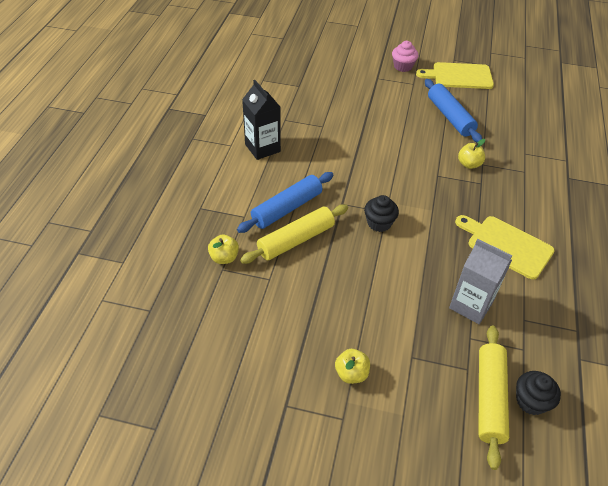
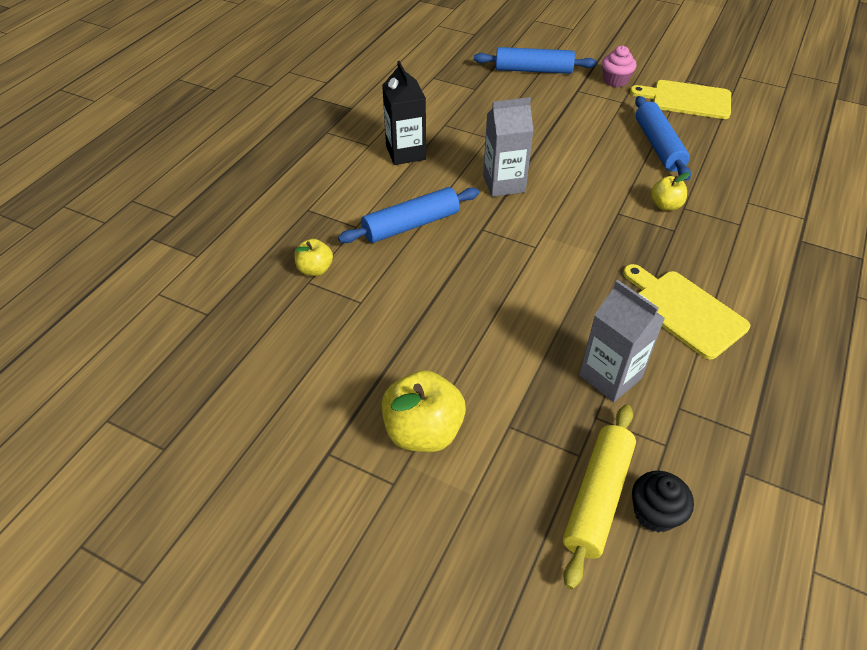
camera: 15 degrees right, 0 degrees up
(296, 240) = (409, 262): yellow rolling pin -> none
(338, 64) = (533, 70): none -> blue rolling pin
(346, 164) = (504, 184): none -> grey carton
(351, 373) = (423, 431): yellow apple -> yellow apple, size x1.78
(379, 223) = (521, 258): black cupcake -> none

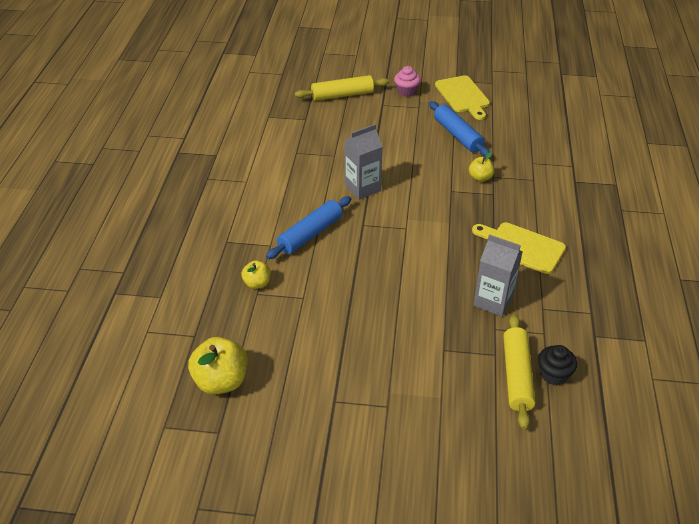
camera: 20 degrees left, 5 degrees down
(406, 153) = (278, 181): black carton -> none
(423, 431) = (390, 369): yellow apple -> yellow apple (221, 381)
(533, 70) = (342, 95): blue rolling pin -> yellow rolling pin
(687, 99) = (463, 96): yellow cutting board -> yellow cutting board turned 105 degrees counterclockwise

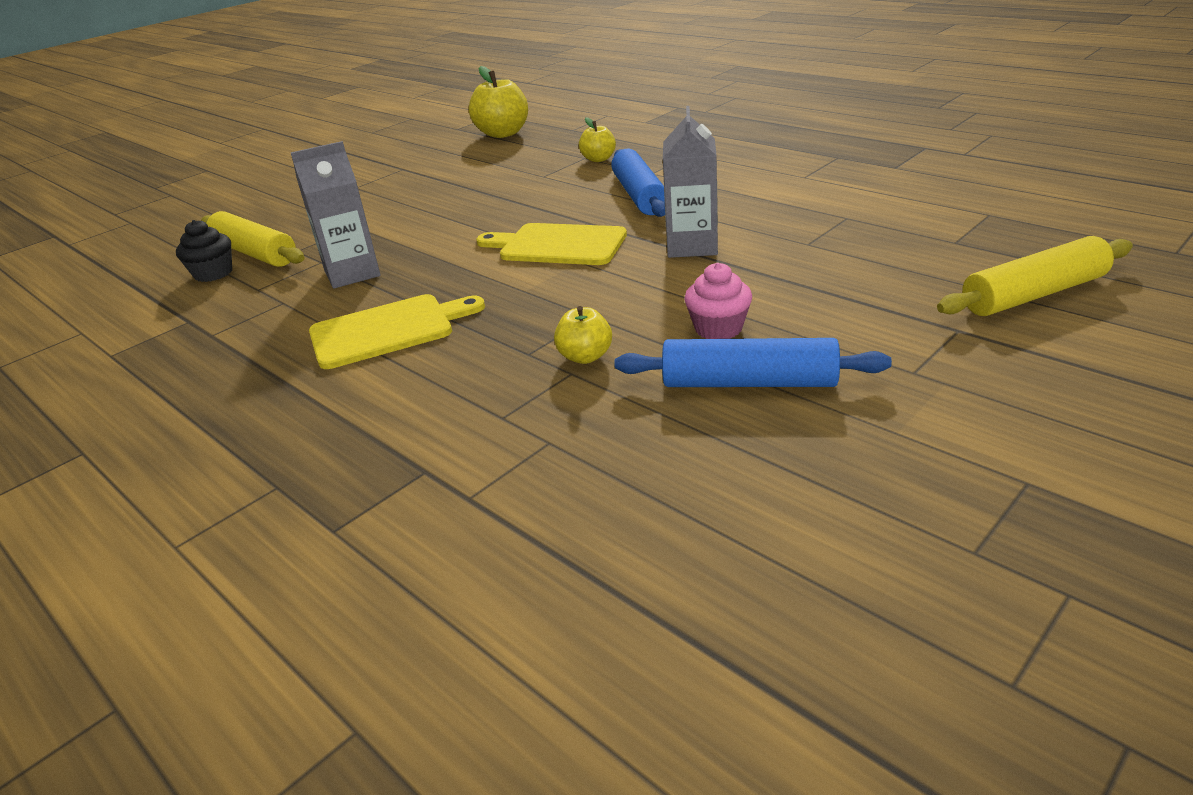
camera: 130 degrees right, 10 degrees down
(342, 95) = (1034, 294): yellow rolling pin -> yellow rolling pin turned 45 degrees clockwise
(406, 91) = (1005, 378): pink cupcake -> pink cupcake (718, 328)
(463, 96) = (925, 459): yellow cutting board -> yellow cutting board (558, 245)

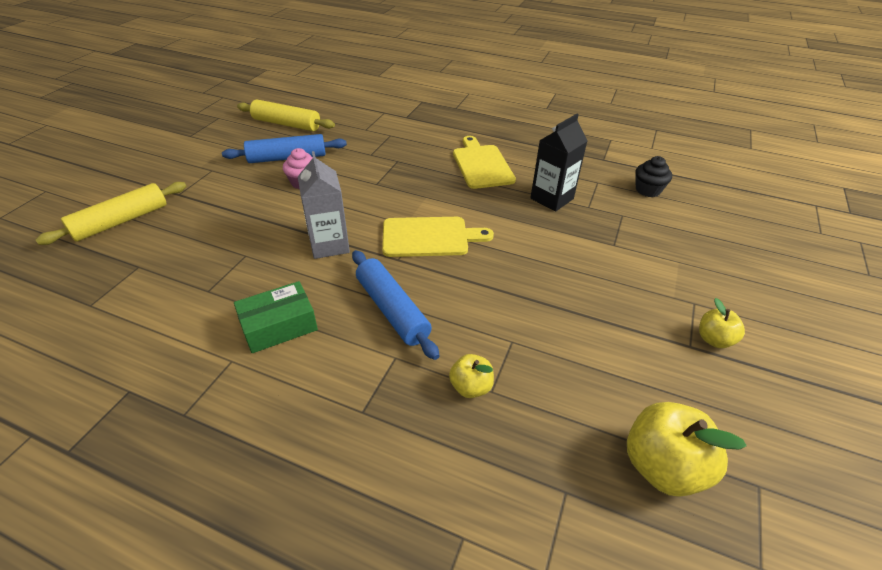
camera: 155 degrees right, 10 degrees up
(255, 253) = (649, 209): yellow rolling pin -> yellow rolling pin (286, 124)
(352, 273) = (551, 198): grey carton -> black carton
(388, 330) = (482, 165): yellow cutting board -> yellow cutting board turned 120 degrees clockwise
(585, 356) = (367, 162): yellow apple -> yellow apple (714, 339)
(759, 191) = (279, 326): none -> green box

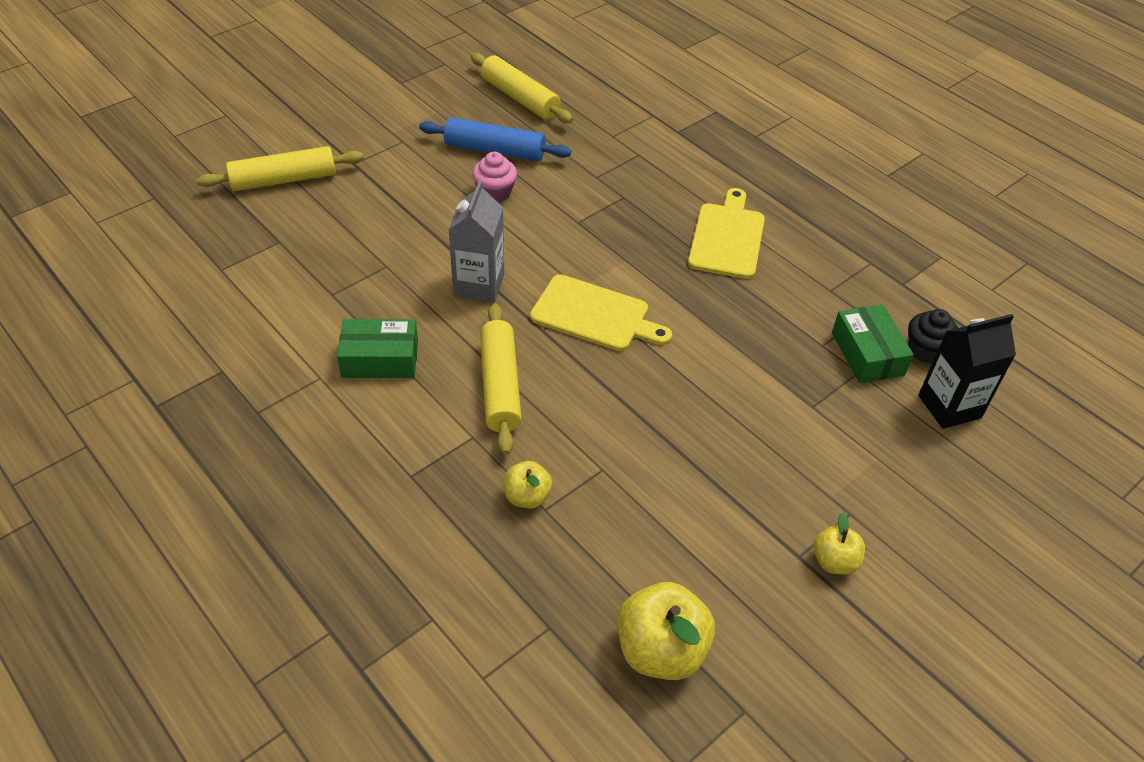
camera: 25 degrees right, 5 degrees up
(392, 310) = (500, 386): blue rolling pin -> yellow rolling pin
(551, 198) = (782, 317): black carton -> black carton (949, 406)
(618, 203) = (867, 354): none -> green box

